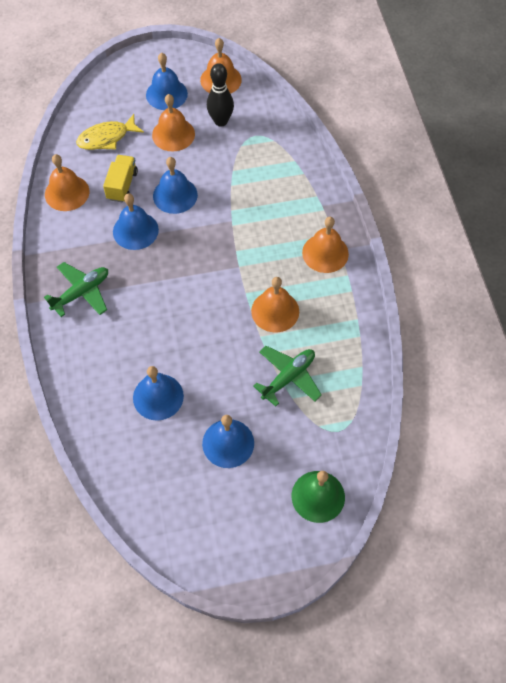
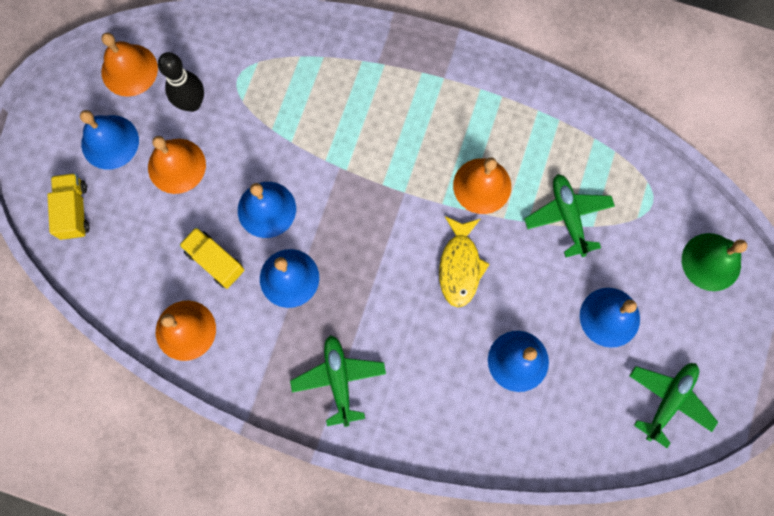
camera: 60 degrees left, 15 degrees up
(106, 138) = (132, 244): yellow fish -> yellow fish (460, 266)
(110, 99) = (74, 211): none -> yellow truck
(187, 516) = (669, 400): none -> green plane
(325, 253) = (440, 95): orange bell -> none

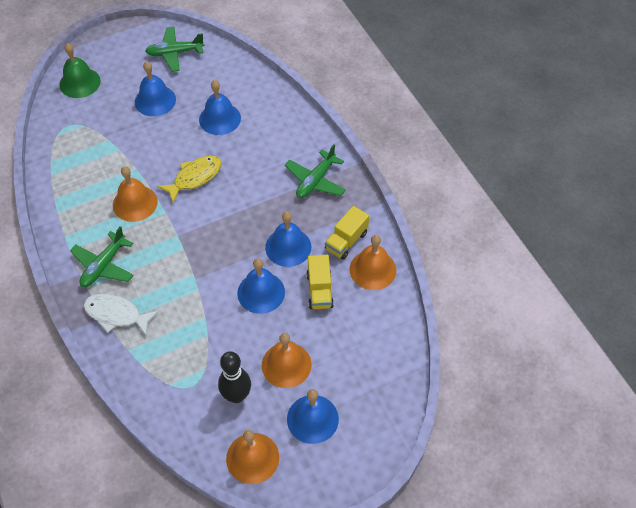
camera: 135 degrees left, 20 degrees down
(74, 211) = (376, 394): yellow truck -> yellow truck (346, 241)
(368, 75) = (116, 314): none -> white fish
(567, 216) = (114, 154): green plane -> green plane (103, 266)

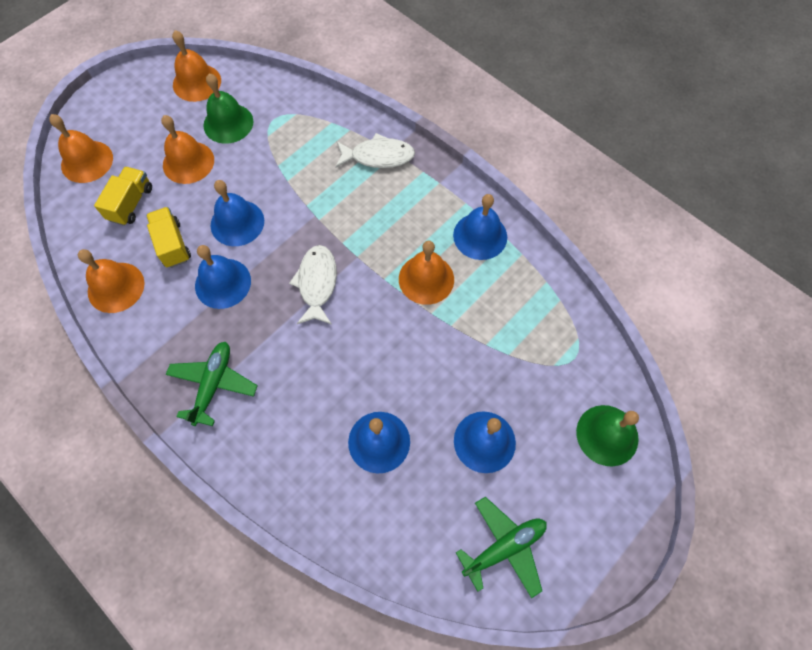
camera: 160 degrees right, 10 degrees up
(103, 266) = (419, 198): green plane -> none
(194, 178) = (371, 336): yellow fish -> none
(217, 225) = (317, 283): none -> white fish
(236, 396) = (228, 123): black bowling pin -> green bell
(312, 419) = (150, 125): blue bell -> blue bell (480, 236)
(346, 241) = (154, 312): yellow truck -> yellow truck (131, 203)
(380, 397) = (87, 161): none -> orange bell

